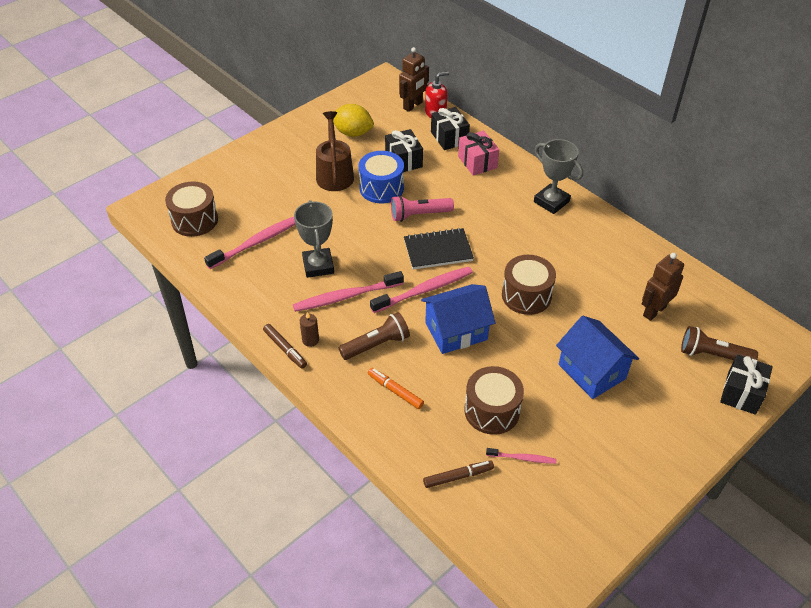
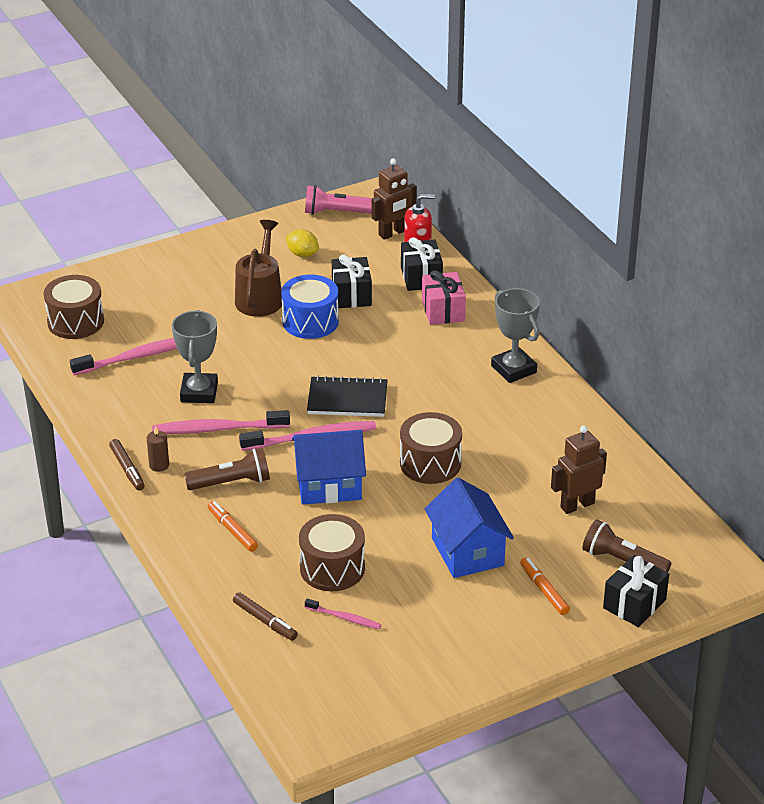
camera: 15 degrees right, 10 degrees down
(353, 133) = (302, 254): yellow lemon -> yellow lemon, size x0.66
(419, 215) = (342, 358): pink flashlight -> pink flashlight (336, 212)
(458, 476) = (265, 621): brown marker -> brown marker turned 45 degrees clockwise
(667, 395) = (544, 590): none -> orange marker

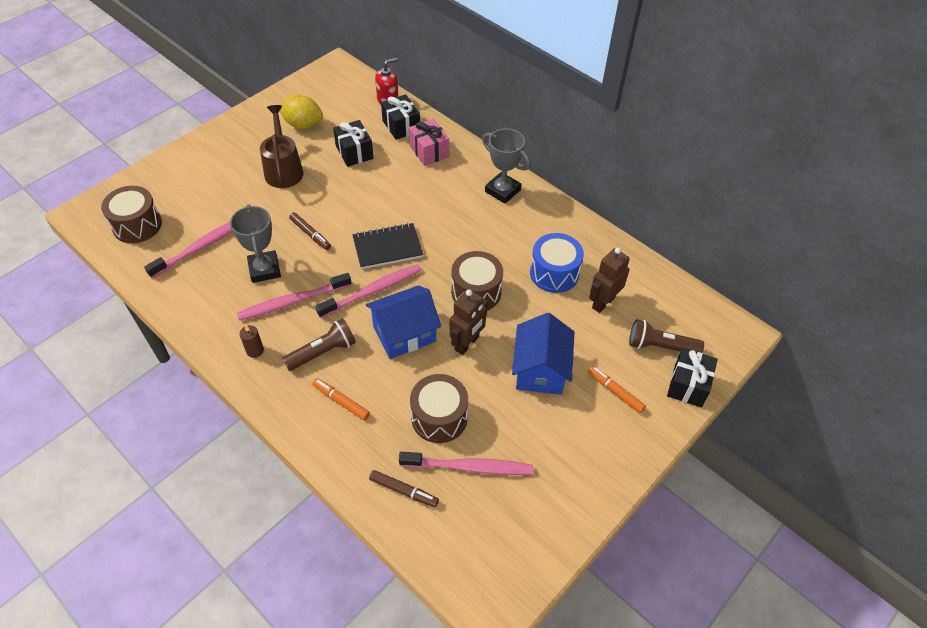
camera: 20 degrees left, 15 degrees up
(127, 469) = (228, 361): brown marker -> brown marker (310, 234)
(302, 254) = (303, 124): yellow lemon -> yellow lemon, size x1.51
(310, 321) = (331, 183): blue drum -> blue drum (554, 273)
(336, 212) = (315, 84): pink flashlight -> none
(344, 618) = (469, 467): pink toothbrush -> pink toothbrush, size x1.88
(393, 233) = (365, 93): brown robot -> brown robot (467, 343)
(467, 552) = (540, 370): blue house -> blue house turned 45 degrees clockwise

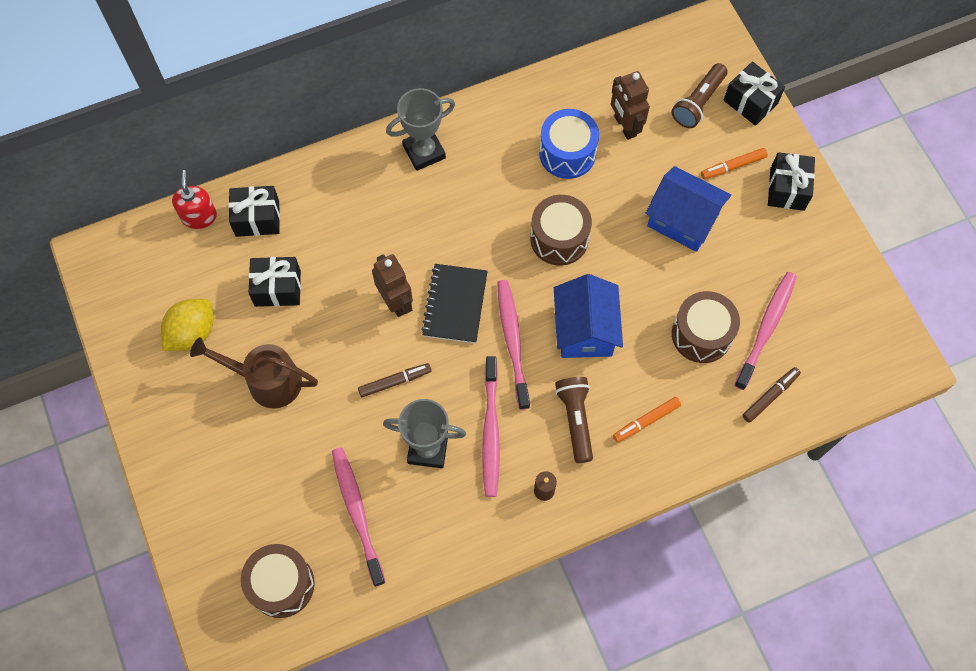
camera: 65 degrees left, 15 degrees up
(429, 151) = (319, 204): pink gift -> none
(467, 343) = (623, 274): brown robot -> brown robot (396, 302)
(619, 442) = (787, 189): none -> black gift

